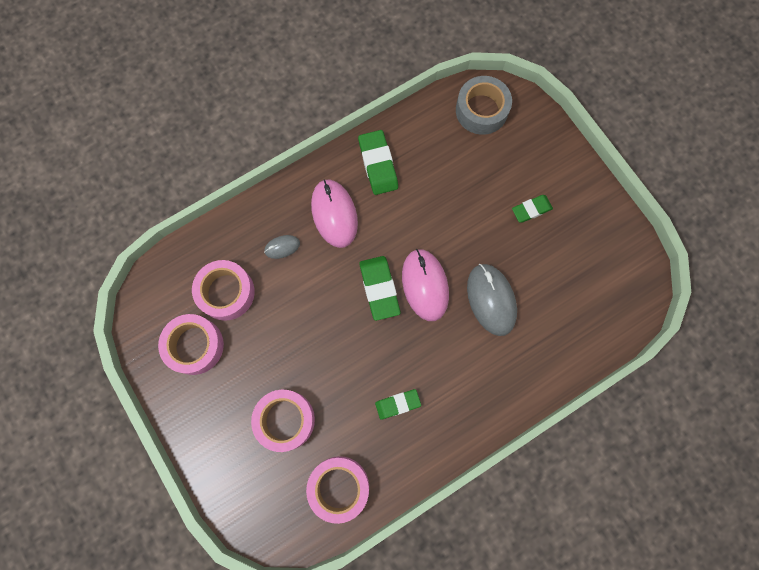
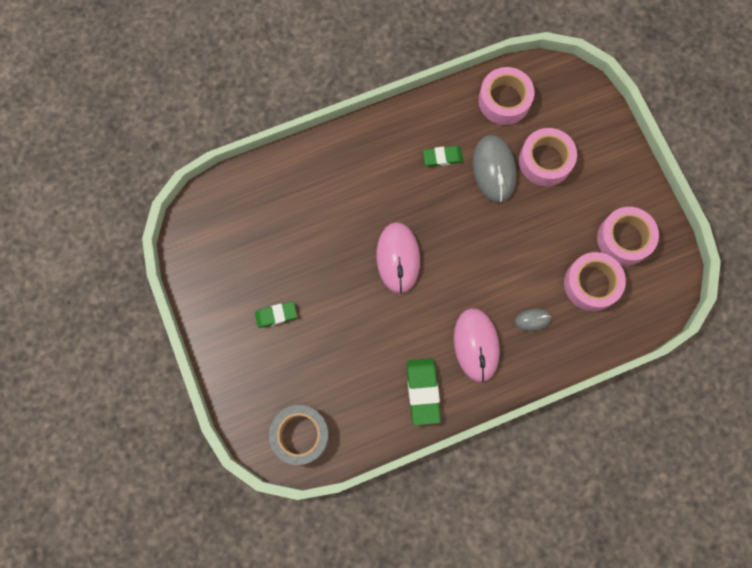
camera: 170 degrees left, 0 degrees up
(379, 288) = (442, 262): green eraser -> none
(491, 300) = (338, 234): grey mouse -> grey mouse (494, 170)

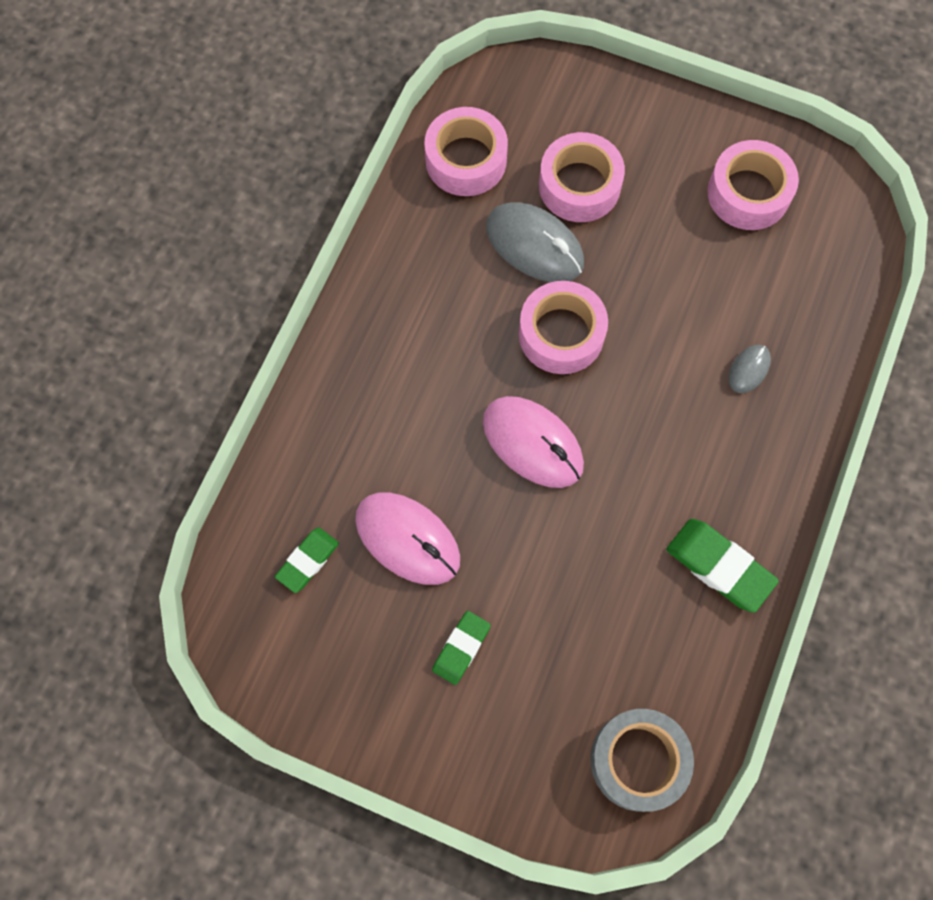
camera: 45 degrees left, 5 degrees down
(442, 157) = (463, 283): green eraser -> green eraser (308, 561)
(476, 345) = (720, 456): pink mouse -> pink mouse (407, 539)
(591, 284) = (767, 272): pink tape -> pink tape (561, 334)

